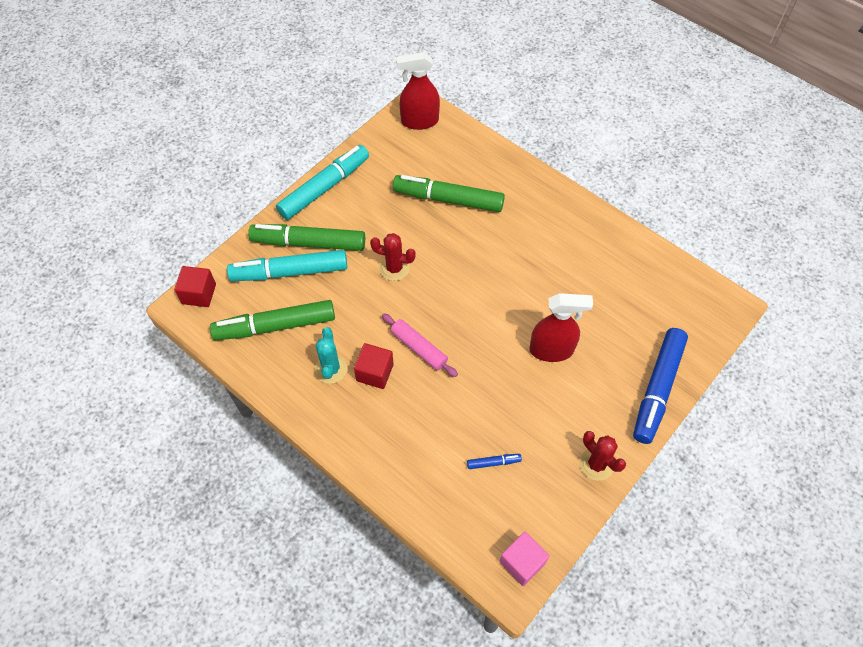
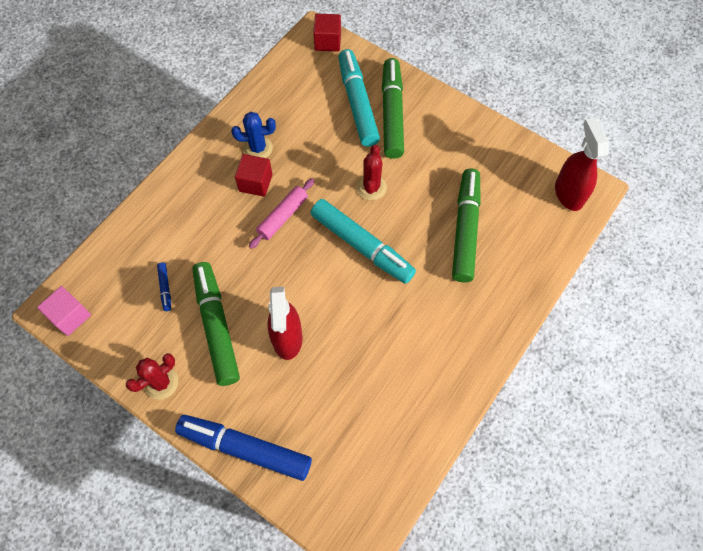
camera: 85 degrees right, 5 degrees up
(276, 326) = (299, 101): green marker -> green marker (216, 327)
(324, 188) = (460, 117): turquoise marker -> turquoise marker (361, 245)
(331, 369) = (258, 148): turquoise cactus -> blue cactus

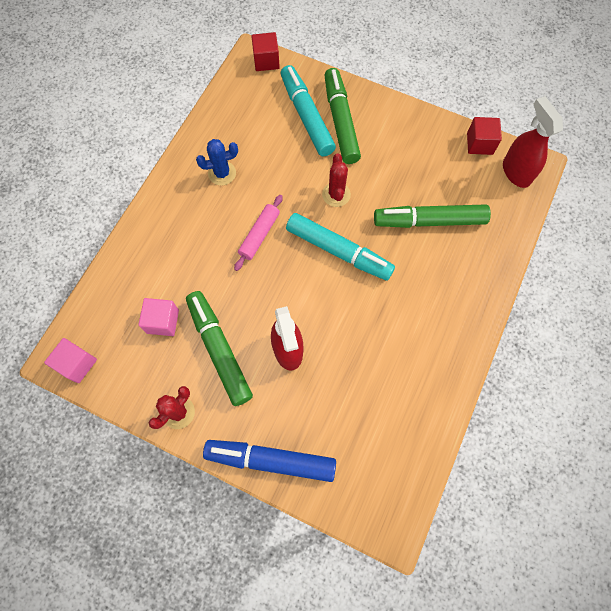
camera: 10 degrees left, 5 degrees up
(165, 288) = (163, 321): blue marker -> pink cube
(255, 183) = (227, 207): red cube -> red cube (479, 144)
(465, 230) = (430, 221): green marker -> green marker turned 90 degrees counterclockwise

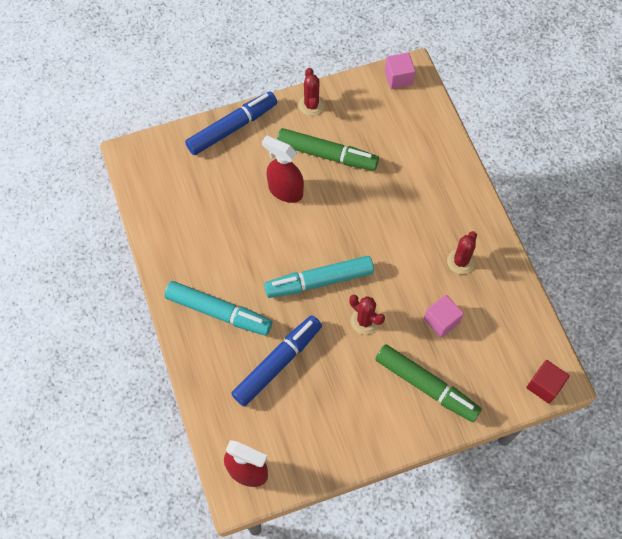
camera: 135 degrees right, 5 degrees down
(163, 321) = (379, 139): pink cube -> pink cube (441, 321)
(222, 173) = (460, 261): blue cactus -> red cactus
(259, 235) = (384, 243): pink rolling pin -> none
(307, 117) = (455, 365): turquoise marker -> turquoise marker (218, 312)
(430, 221) = (277, 363): green marker -> blue marker
(479, 144) = (299, 472): red cube -> none

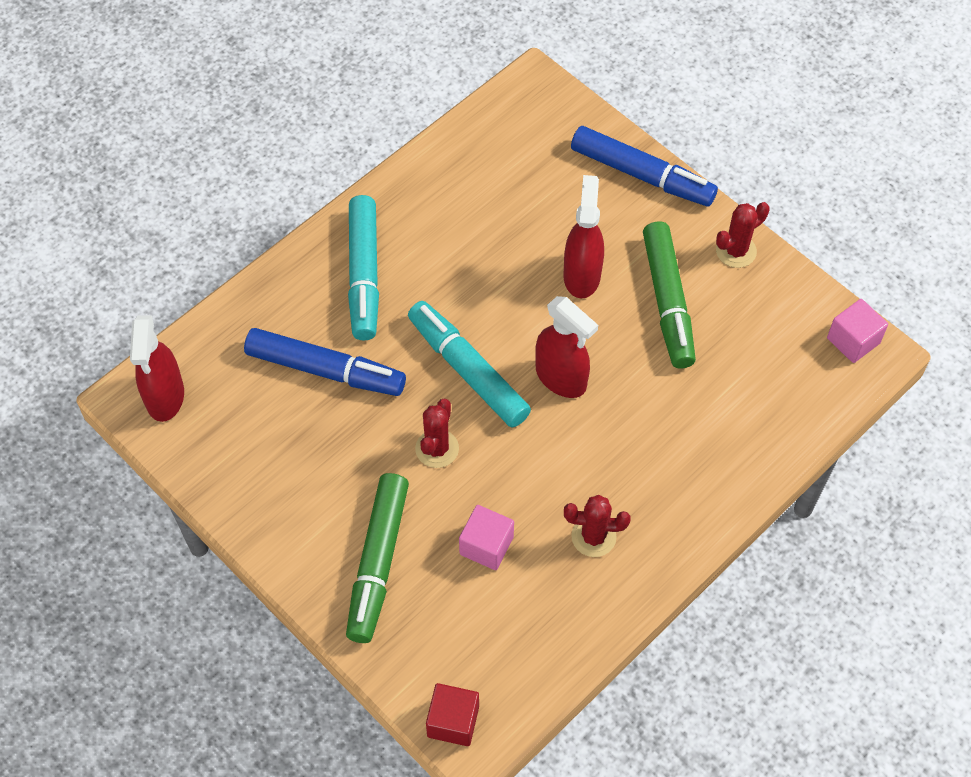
camera: 65 degrees right, 5 degrees down
(350, 233) = (561, 378): none -> red spray bottle

